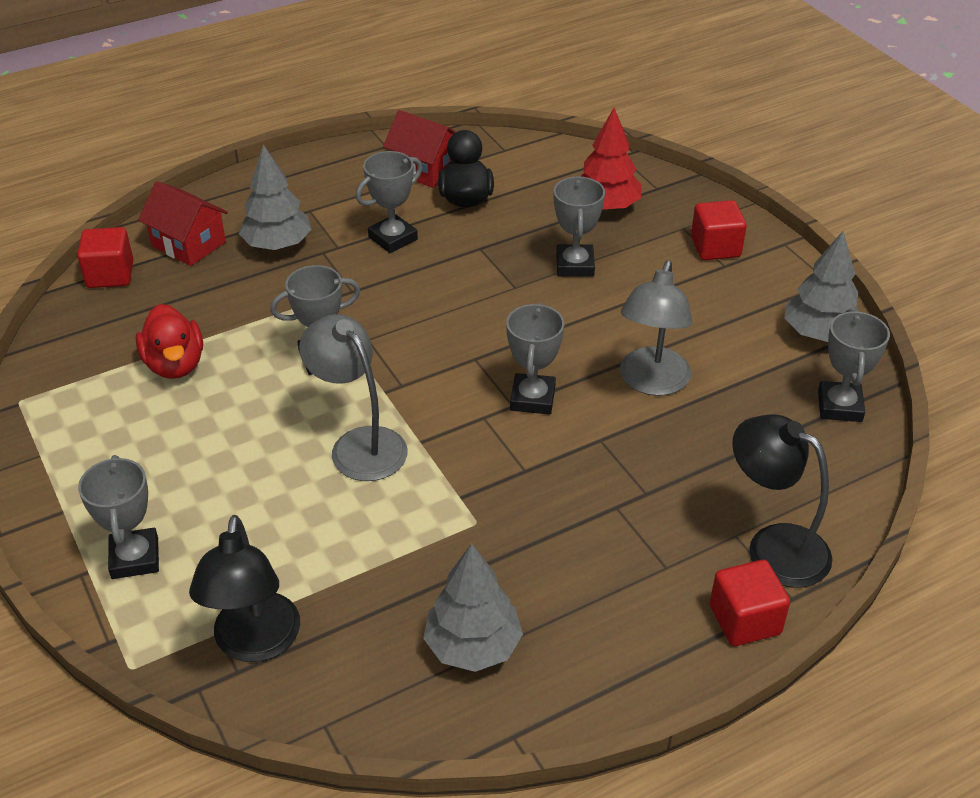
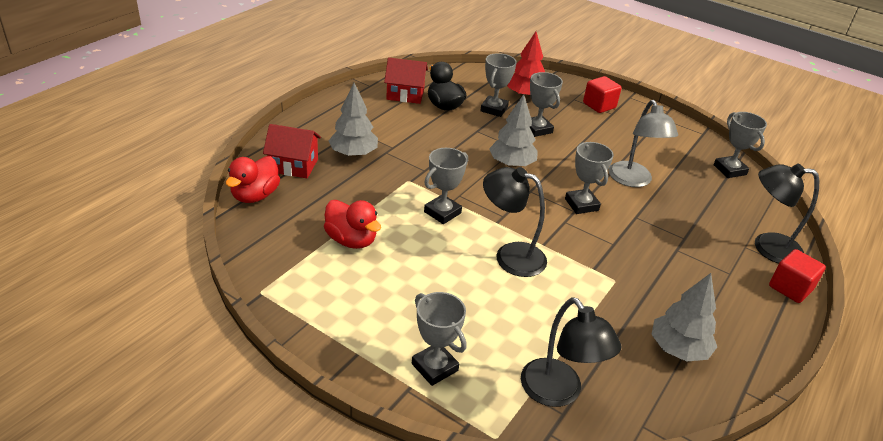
camera: 30 degrees left, 5 degrees down
(110, 275) = (255, 196): red cube -> red duck
(359, 444) = (510, 256): grey lamp -> black lamp
(393, 238) = (422, 136): grey trophy -> grey trophy (494, 109)
(819, 333) = (687, 137): grey tree -> grey tree (511, 164)

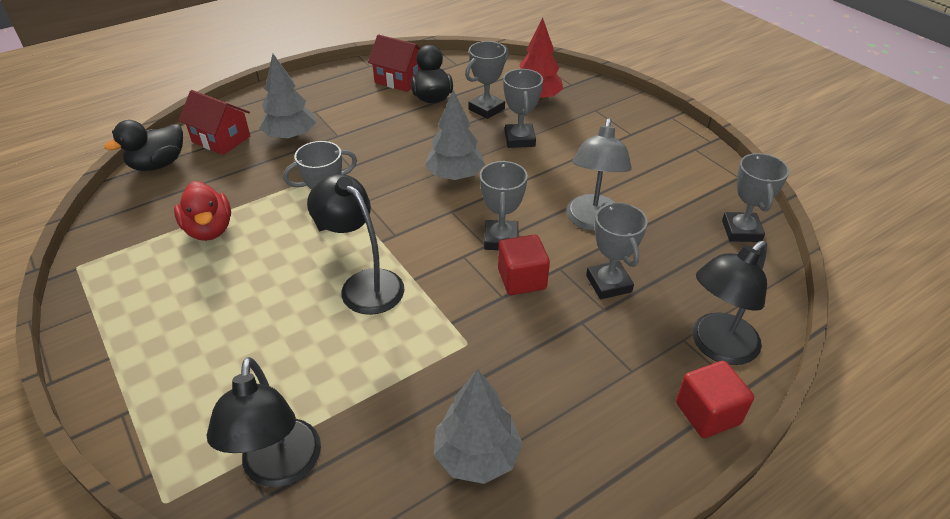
camera: 25 degrees right, 5 degrees up
(255, 196) = (158, 164): red duck -> black duck
(434, 367) = (171, 396): grey trophy -> grey trophy (608, 284)
(599, 105) = (622, 122): red cube -> red cube (522, 279)
(767, 247) = (716, 347): black lamp -> black lamp turned 75 degrees counterclockwise

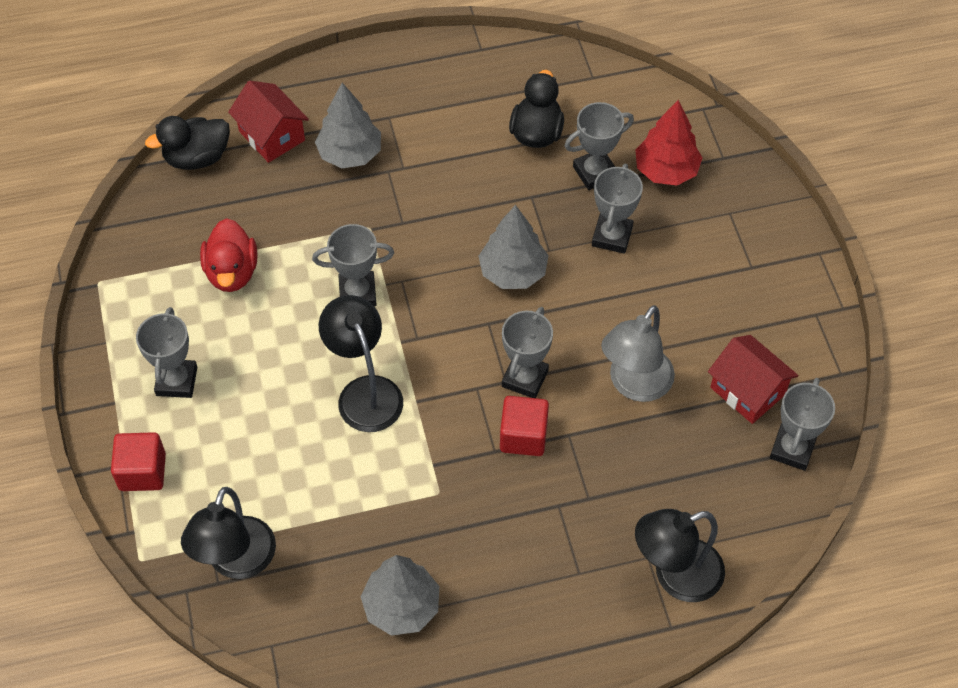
camera: 20 degrees right, 15 degrees up
(399, 79) = (509, 87): red house -> red house (747, 391)
(608, 284) = (609, 470): grey trophy -> grey trophy (176, 381)
(707, 413) = (624, 637): red cube -> red cube (142, 472)

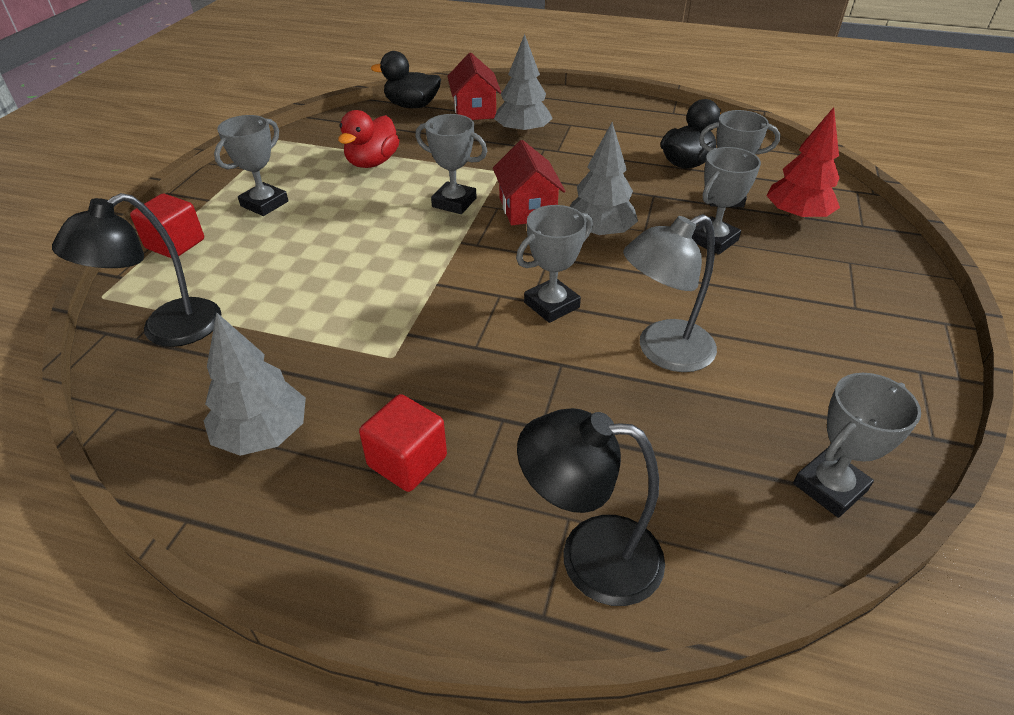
camera: 30 degrees right, 15 degrees down
(365, 392) = (398, 261): black lamp -> none
(523, 436) = (513, 347): red cube -> red cube (407, 461)
(747, 391) = (797, 406): red house -> red house (527, 208)

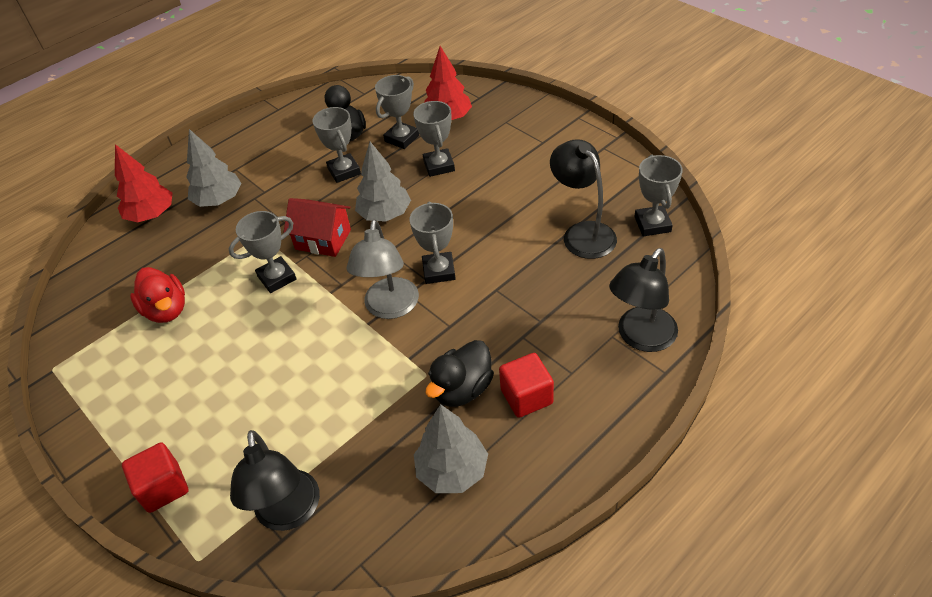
camera: 55 degrees left, 5 degrees up
(264, 204) = (159, 405): grey trophy -> grey trophy (344, 171)
(412, 106) = (97, 252): black duck -> black duck (462, 389)
(474, 110) = (151, 215): red house -> red tree
(663, 351) = (519, 239): grey lamp -> grey lamp (390, 308)
(732, 411) = (582, 233): none -> black lamp

